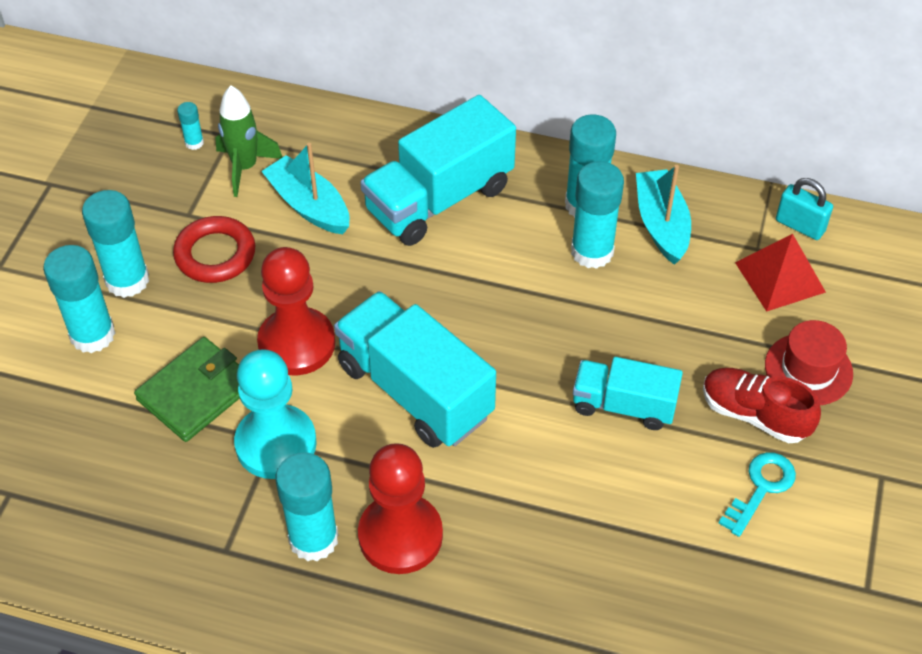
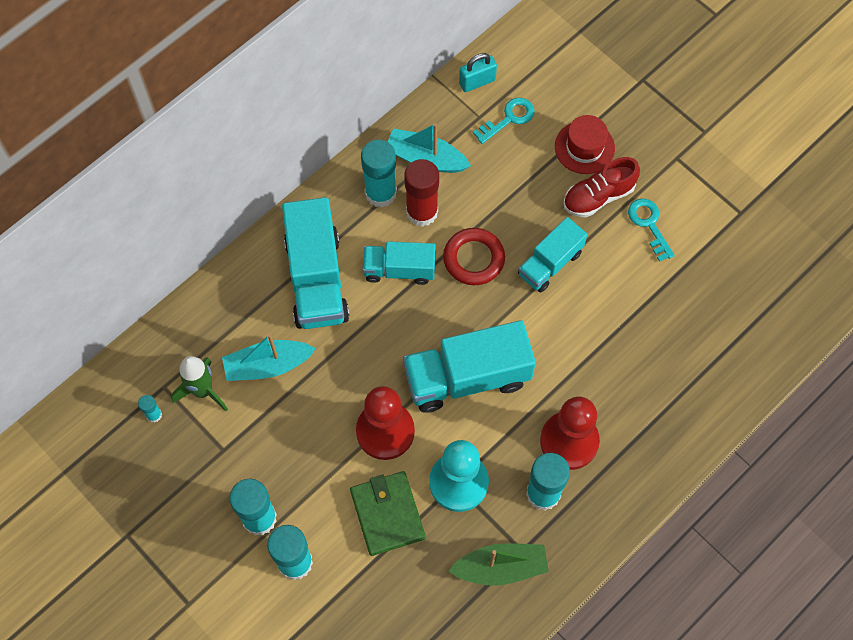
camera: 60 degrees left, 15 degrees up
(191, 538) = (500, 567): none -> green boat
(215, 254) = (273, 448): red ring -> red ring (473, 259)
(504, 265) = (399, 270): none -> turquoise truck
(592, 252) = (422, 212): turquoise glue stick -> red glue stick
(779, 277) = (509, 119): red pyramid -> turquoise key

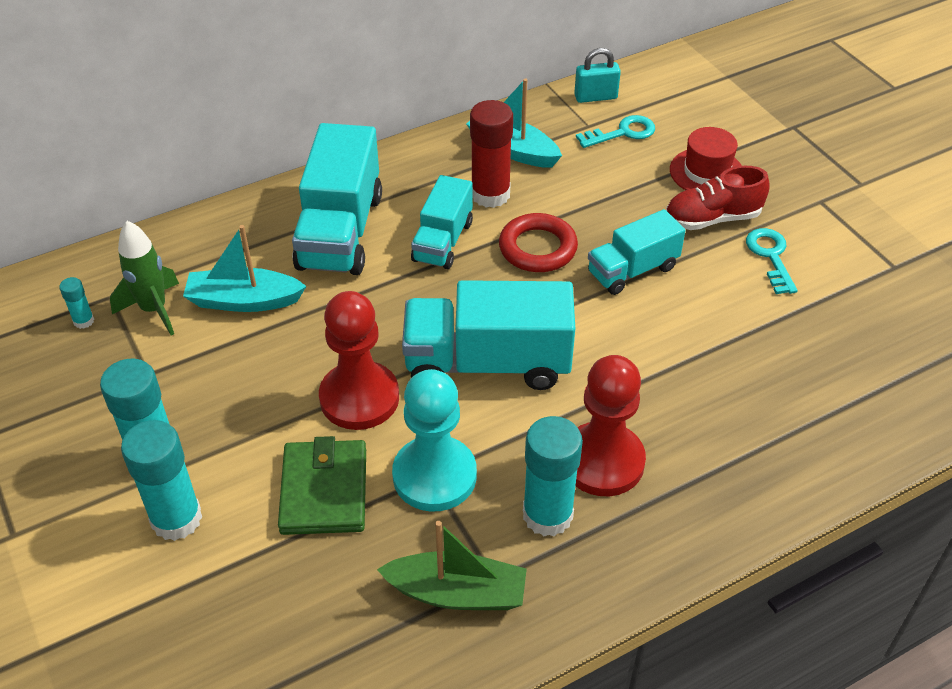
camera: 15 degrees right, 20 degrees down
(380, 193) = (448, 169): turquoise glue stick -> none
(399, 270) = (443, 241): turquoise truck -> turquoise truck turned 90 degrees counterclockwise

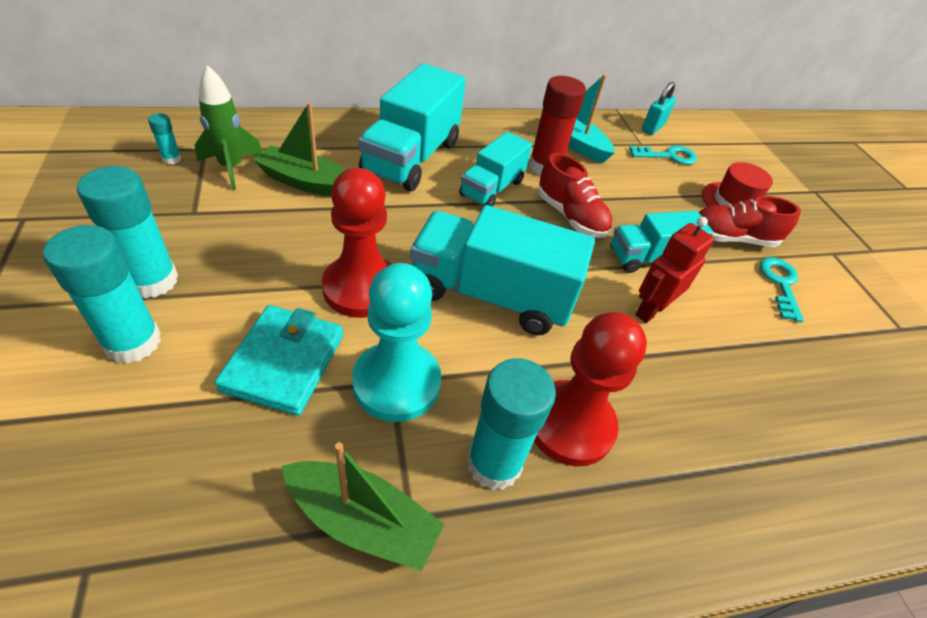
camera: 10 degrees right, 0 degrees up
(244, 301) = (307, 183): turquoise boat -> green boat
(324, 491) = (284, 362): green wallet -> turquoise wallet
(537, 248) = (570, 216): red ring -> red shoe
(595, 97) = (653, 127): turquoise padlock -> turquoise padlock turned 60 degrees counterclockwise
(647, 327) = (650, 310): none -> red robot

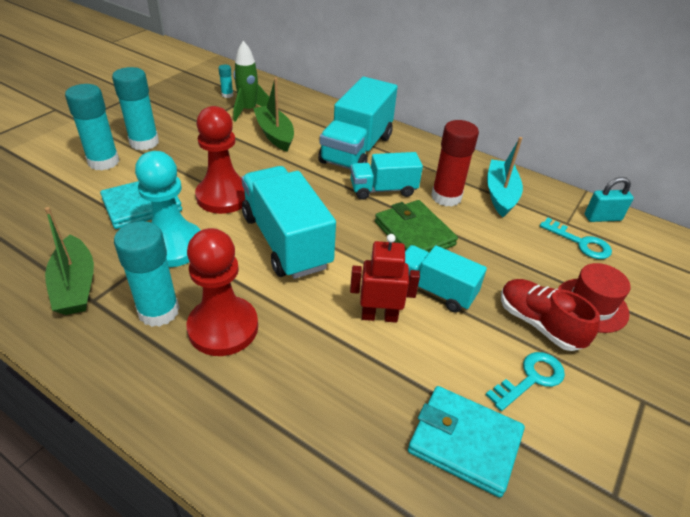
camera: 50 degrees right, 5 degrees down
(412, 158) = (357, 149): turquoise truck -> turquoise truck turned 45 degrees counterclockwise
(570, 216) = (414, 233): red shoe -> green wallet
(817, 363) = (464, 442): none -> turquoise wallet

